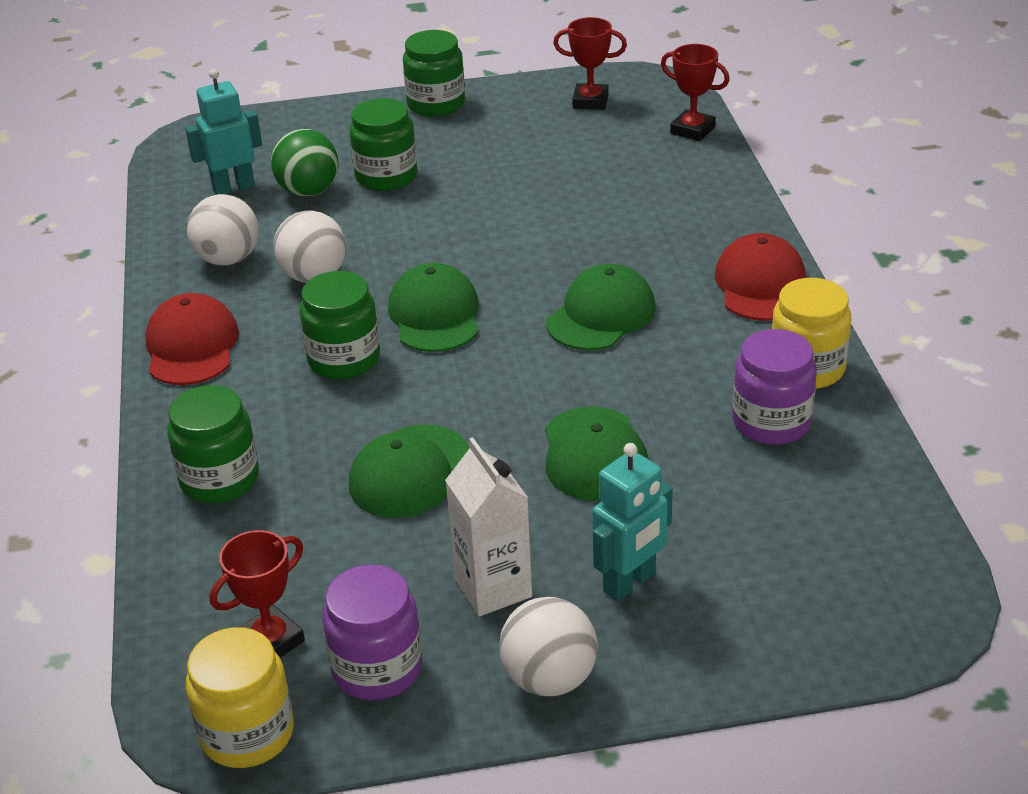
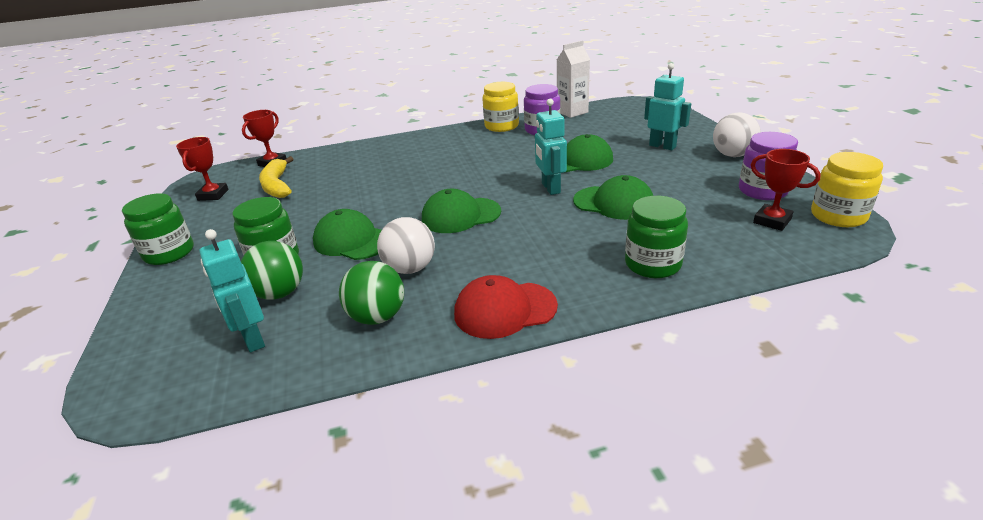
camera: 95 degrees left, 5 degrees down
(228, 259) = (377, 317): white ball -> green ball
(344, 359) = (512, 239): green jar -> none
(490, 409) = (550, 188): none -> turquoise robot
(493, 588) = (687, 172): white carton -> white carton (572, 112)
(601, 315) = (460, 170): green cap -> green cap (352, 241)
(603, 147) = (277, 185): none -> yellow banana
(760, 285) = (435, 138): red cap -> none

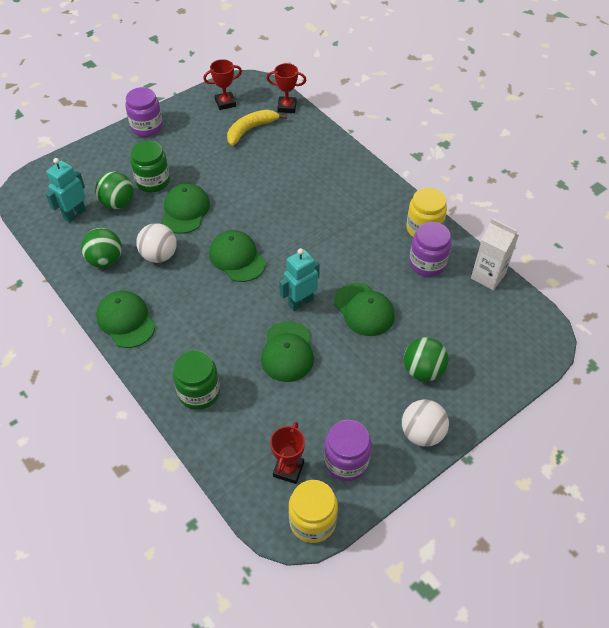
camera: 65 degrees right, 20 degrees up
(169, 253) = (147, 127): green jar -> purple jar
(505, 310) = (126, 320): red cap -> green cap
(662, 146) = (423, 371): turquoise robot -> green ball

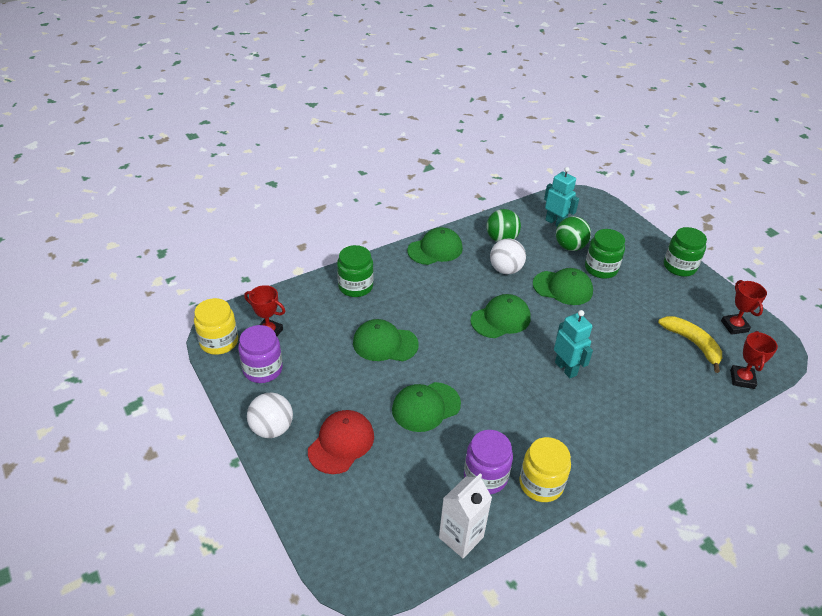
camera: 95 degrees right, 10 degrees down
(147, 127) = (679, 267): purple jar -> green jar
(300, 302) = (441, 359): turquoise robot -> turquoise robot (566, 368)
(423, 371) = (341, 443): green ball -> red cap

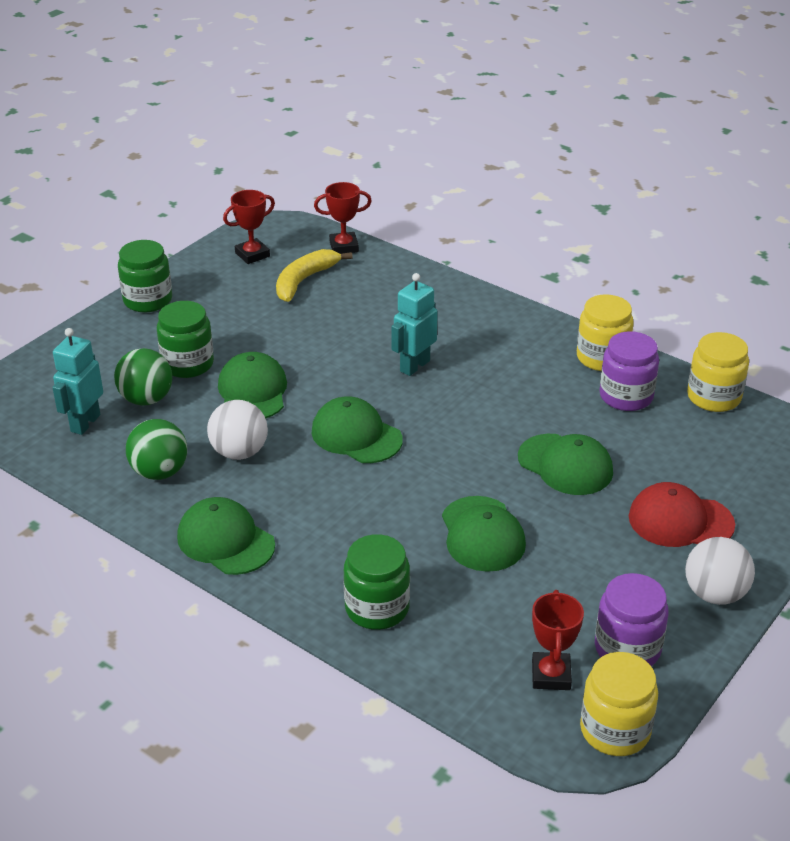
camera: 110 degrees left, 5 degrees down
(461, 537) = (713, 397): white carton -> yellow jar

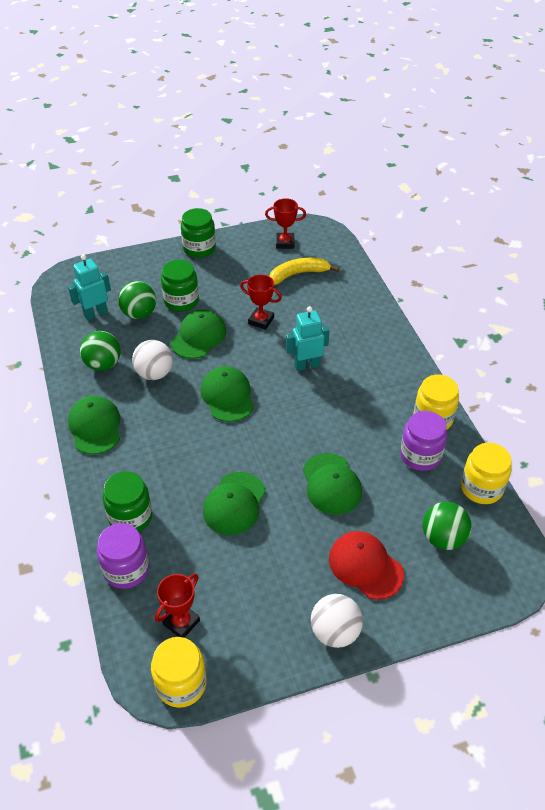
camera: 35 degrees right, 10 degrees up
(344, 247) = (344, 260): red trophy -> red trophy (261, 320)
(627, 648) = (242, 634): purple jar -> purple jar (126, 569)
(725, 458) = (443, 538): none -> green ball

